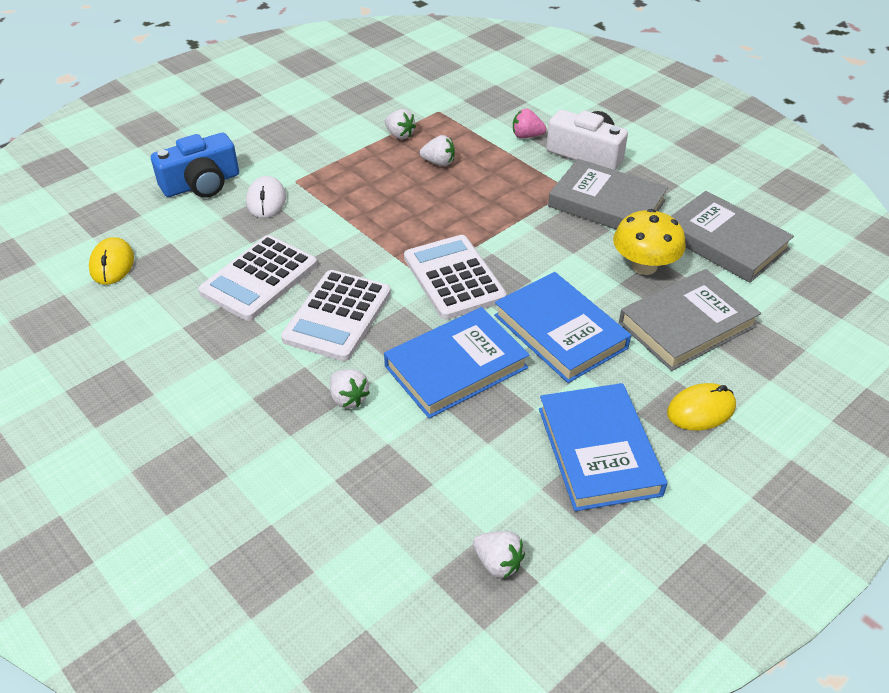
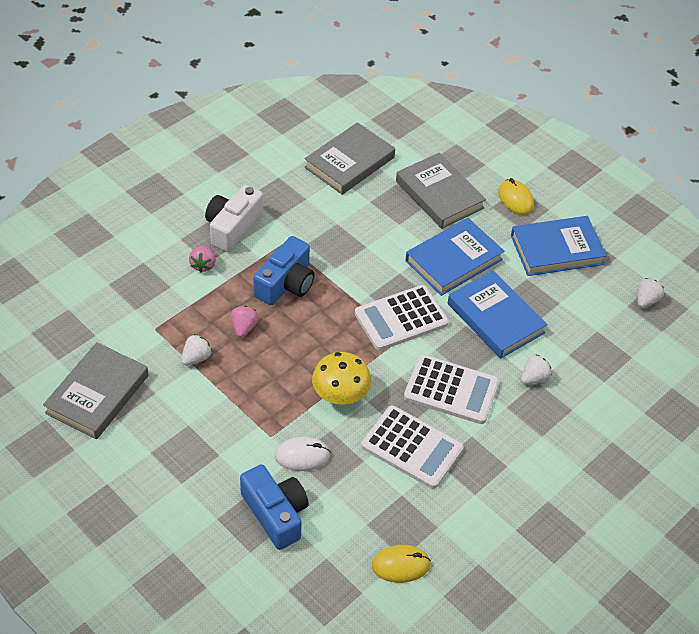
camera: 95 degrees left, 5 degrees up
(439, 162) = (244, 328): white strawberry -> pink strawberry
(505, 190) = (286, 283): none -> blue camera
(606, 203) = (304, 221): grey book -> grey book (97, 394)
(644, 266) = (379, 209): yellow mushroom -> yellow mushroom (340, 395)

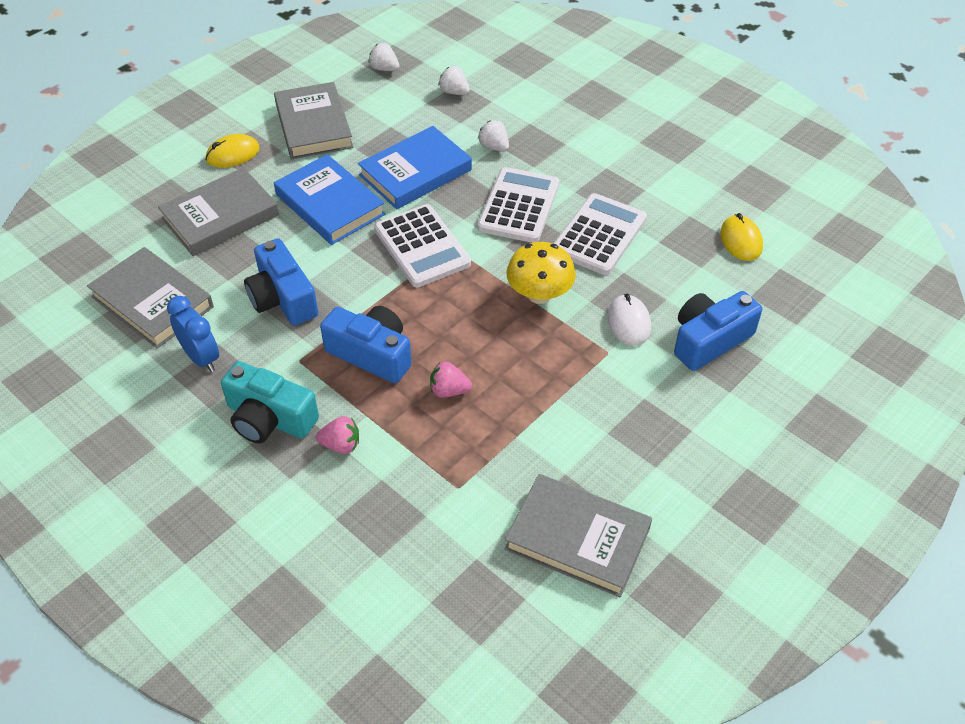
camera: 90 degrees left, 0 degrees up
(196, 358) = (503, 435): white strawberry -> white strawberry (454, 92)
(233, 227) = (269, 418): white camera -> turquoise camera
(293, 190) = (201, 358): none -> blue clock
(348, 232) = (282, 298): none -> blue camera
(556, 250) = (313, 126): blue book -> grey book

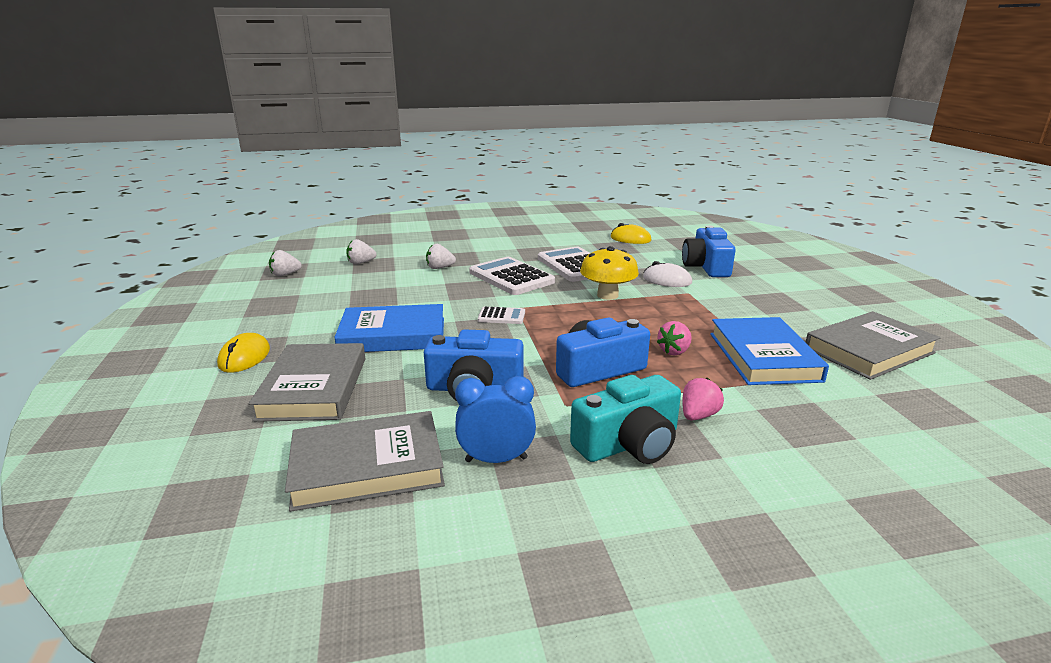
camera: 55 degrees left, 25 degrees down
(313, 126) = (288, 314): grey book -> none
(415, 172) = (417, 296): blue book -> blue book (763, 356)
(422, 246) = (501, 316): white calculator -> white calculator, size x0.49

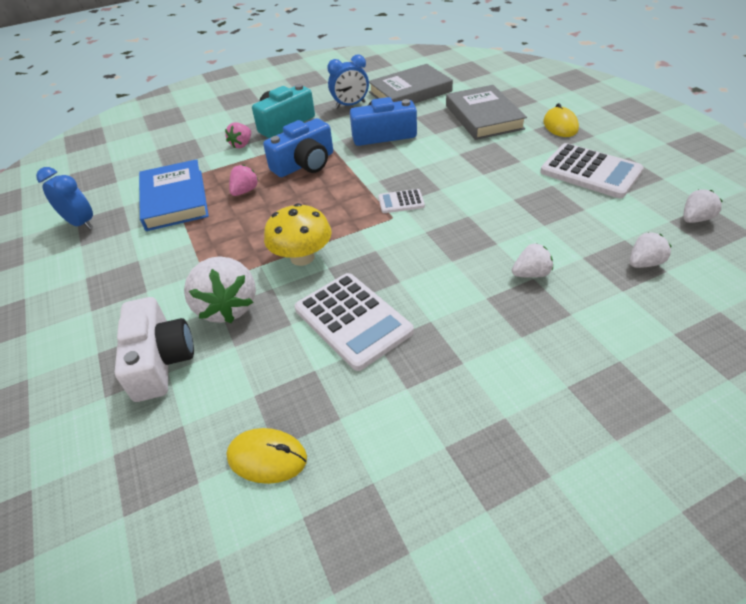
camera: 170 degrees right, 20 degrees up
(393, 335) = (477, 163): blue book -> none
(511, 277) = (426, 271): white calculator -> white calculator (590, 172)
(667, 280) = (227, 307): white mouse -> white strawberry
(706, 267) = (160, 361): blue camera -> white camera
(869, 350) = (81, 223): grey book -> blue clock

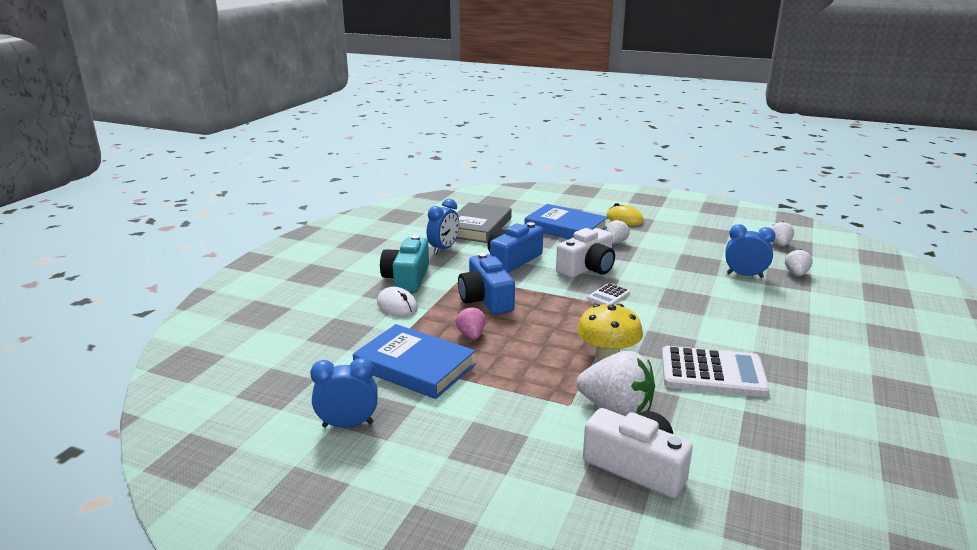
camera: 45 degrees left, 20 degrees down
(242, 145) = (397, 306): pink strawberry -> white mouse
(267, 458) = (811, 468): yellow mouse -> none
(304, 164) = (486, 299): blue camera -> blue camera turned 150 degrees clockwise
(431, 166) = (587, 268): none -> white camera
(483, 117) = (565, 228): grey book -> blue book
(531, 274) = (757, 302): white strawberry -> white strawberry (616, 242)
(576, 238) = (745, 275): none -> blue clock
(590, 172) = (688, 239): white calculator -> none

